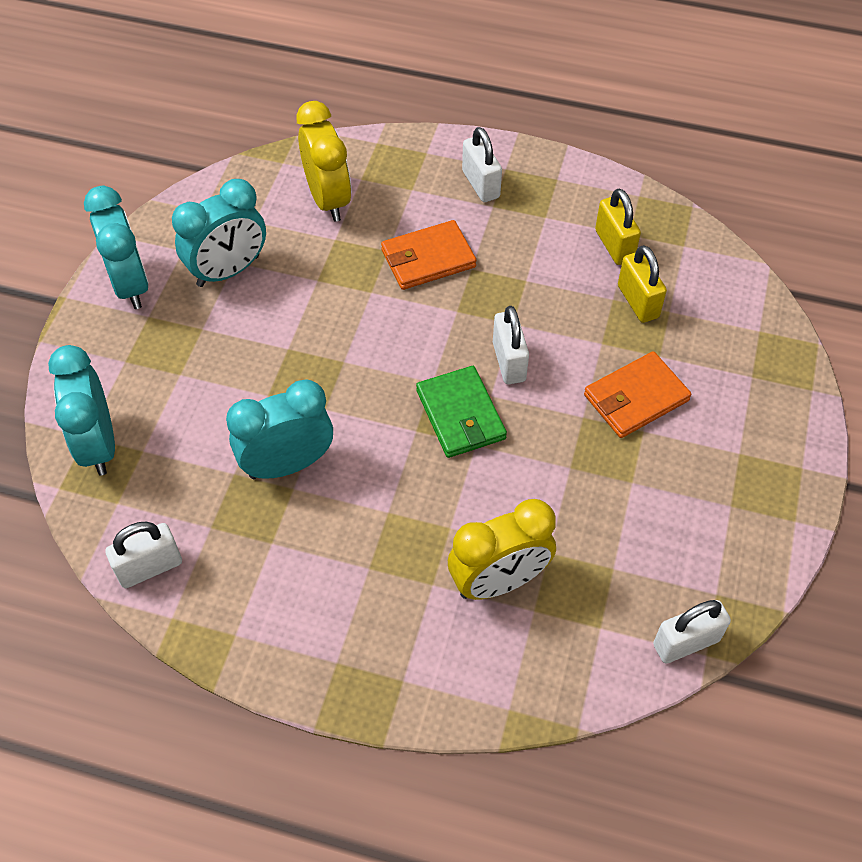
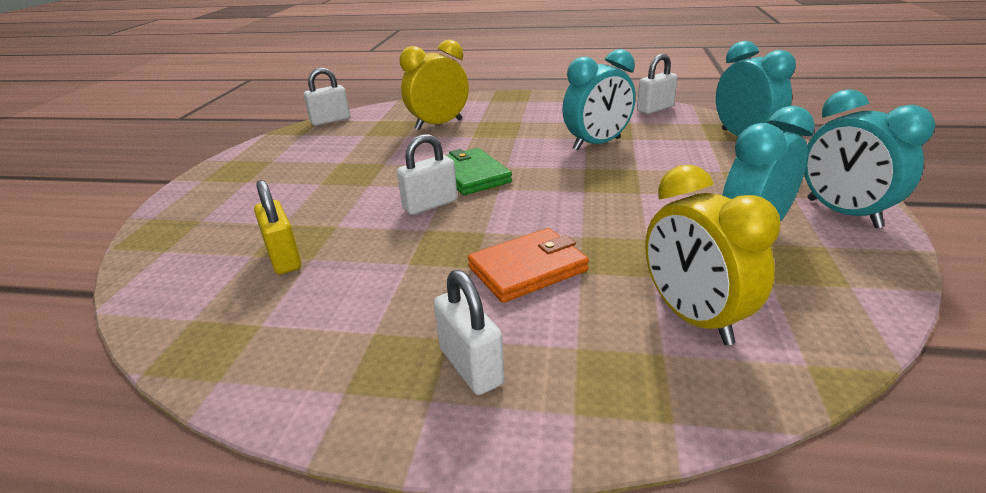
camera: 175 degrees right, 25 degrees down
(509, 362) = (430, 205): white padlock -> white padlock turned 75 degrees clockwise
(614, 245) = (288, 308): yellow padlock -> none
(635, 398) = (318, 197): orange wallet -> none

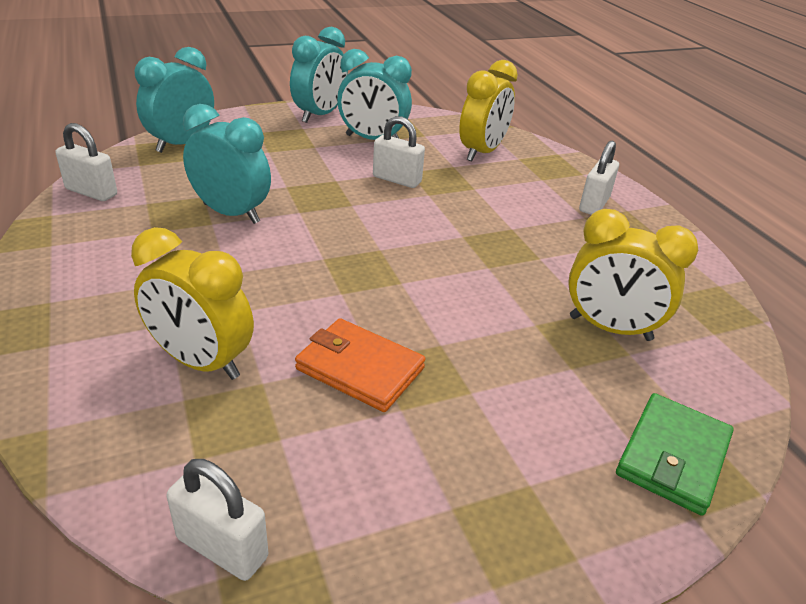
camera: 125 degrees left, 5 degrees up
(284, 258) = (610, 328): yellow padlock -> yellow clock
(430, 205) = (447, 279): white padlock -> white padlock (397, 180)
(471, 175) = (363, 274): green wallet -> green wallet (672, 456)
(528, 269) = (492, 206): orange wallet -> orange wallet (360, 368)

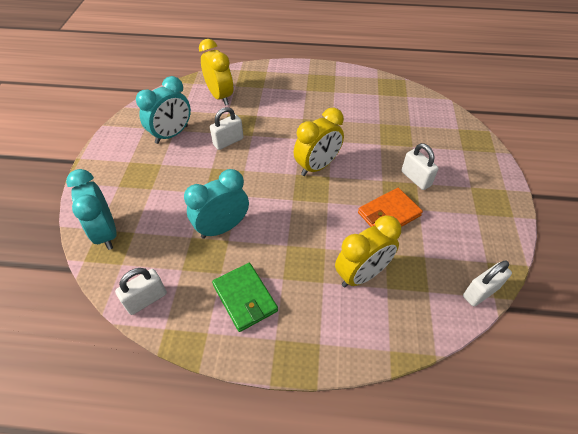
camera: 60 degrees left, 15 degrees up
(320, 115) = (117, 147): turquoise clock -> none
(594, 204) = (297, 81): white padlock -> white padlock (415, 179)
(610, 328) = (393, 123): yellow clock -> yellow clock (317, 166)
(672, 456) = (468, 142): green wallet -> green wallet (245, 298)

